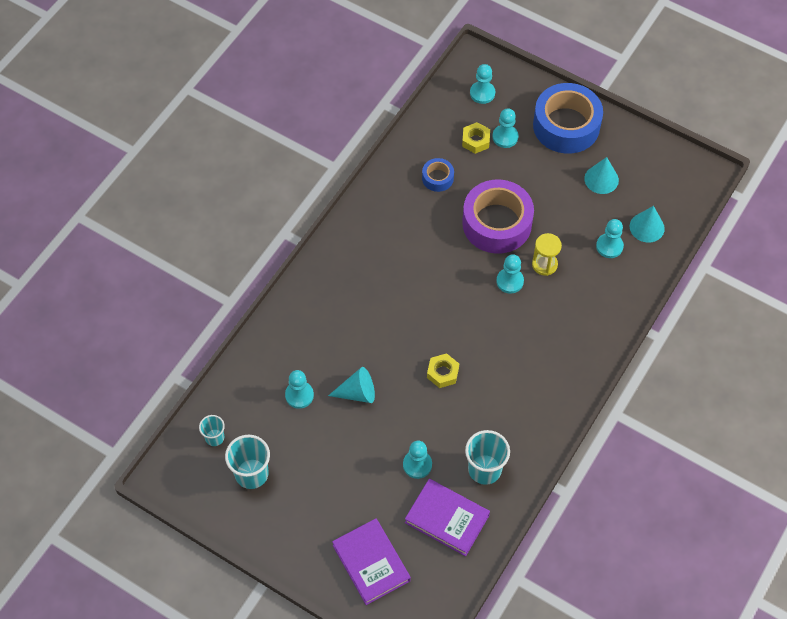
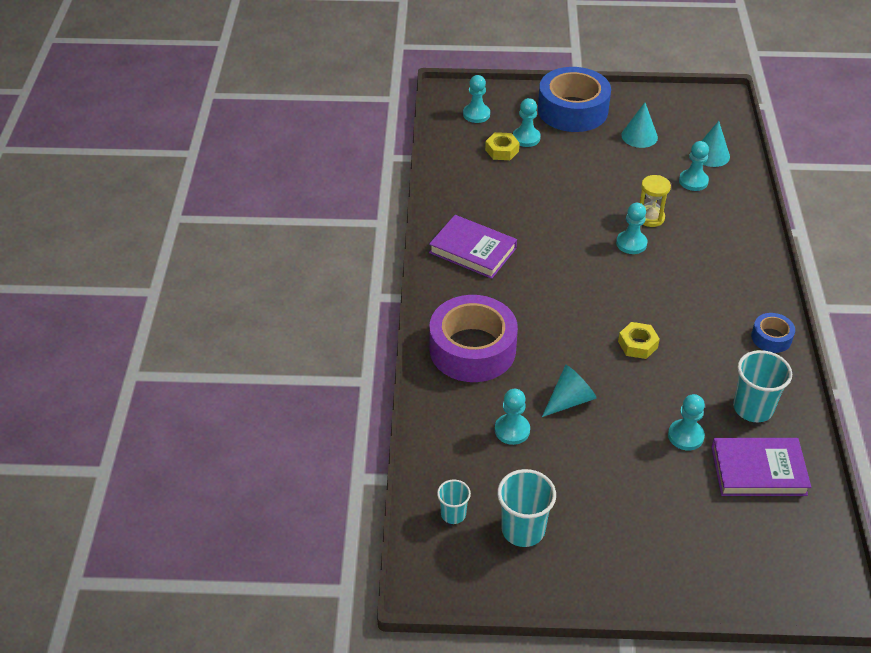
camera: 30 degrees left, 15 degrees down
(371, 563) = (722, 552): purple book -> purple book (473, 250)
(437, 178) = (491, 191): blue tape -> blue tape (771, 338)
(497, 223) = (578, 204): purple tape -> purple tape (472, 349)

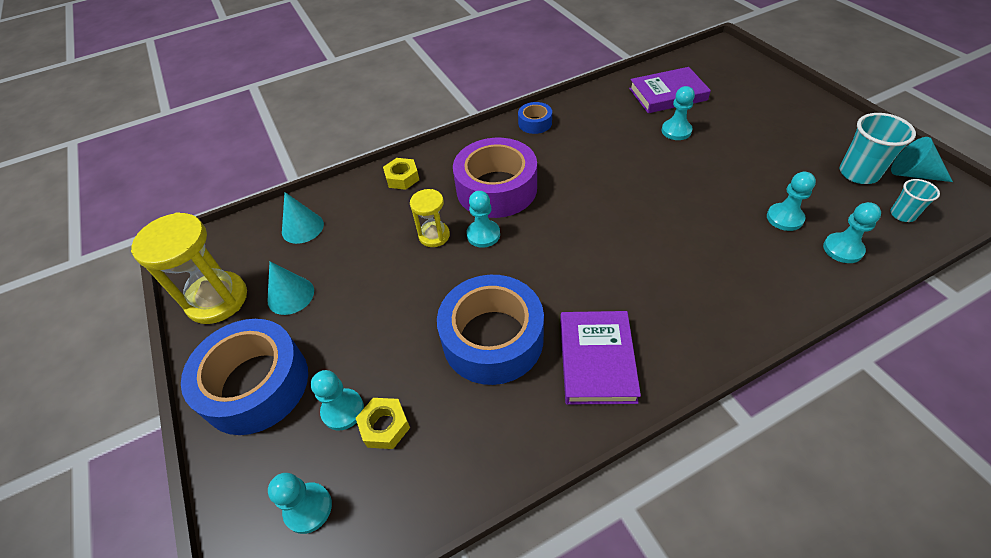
camera: 115 degrees left, 5 degrees up
(472, 349) = (732, 287): purple tape -> purple tape (496, 188)
(527, 212) = (492, 338): none -> blue tape
(570, 400) = (713, 198): turquoise cone -> turquoise cone (912, 174)
(637, 344) = (611, 184): yellow nut -> yellow nut (402, 178)
(660, 105) = (217, 299): none -> yellow hourglass
(693, 181) = (355, 226): turquoise pawn -> turquoise pawn (843, 249)
(753, 408) = (615, 111): turquoise cup -> none
(758, 470) = (667, 94): purple book -> purple book turned 75 degrees counterclockwise

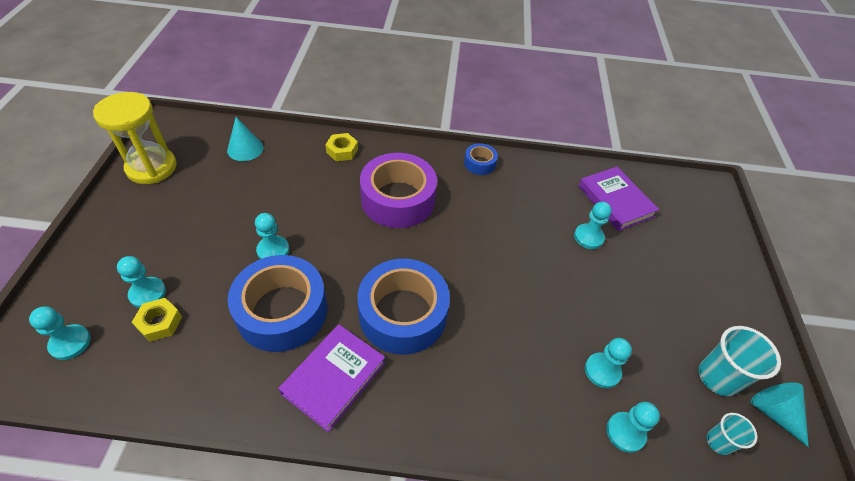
camera: 25 degrees right, 0 degrees up
(256, 384) = (119, 240): blue tape -> blue tape (403, 314)
(291, 295) = (193, 193): turquoise cone -> none
(434, 236) = (320, 208): yellow hourglass -> none
(483, 235) = (353, 229): turquoise pawn -> turquoise pawn (273, 250)
(667, 94) = (615, 201): purple book -> purple book turned 45 degrees clockwise

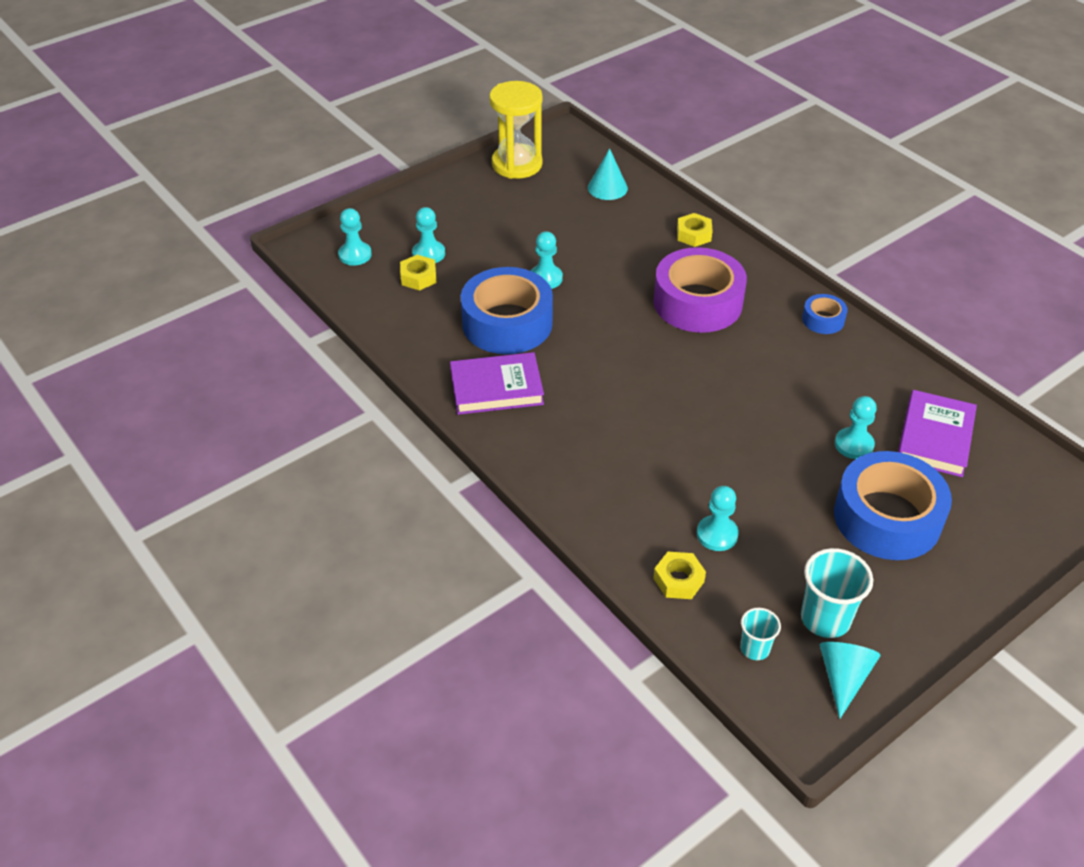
camera: 50 degrees right, 5 degrees down
(403, 314) = (596, 384): blue tape -> blue tape (887, 518)
(625, 432) = (678, 580): turquoise pawn -> yellow nut

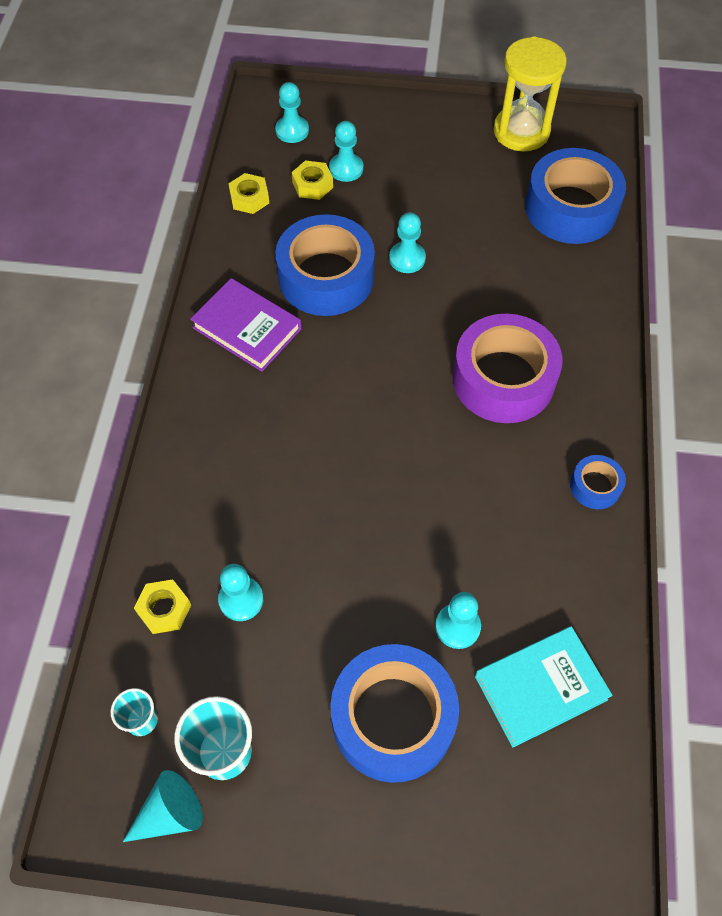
camera: 45 degrees right, 15 degrees up
(607, 188) = (571, 208): turquoise cone -> blue tape
(693, 235) = (588, 310): yellow nut -> yellow nut (249, 198)
(934, 437) = (540, 687): purple book -> turquoise book

